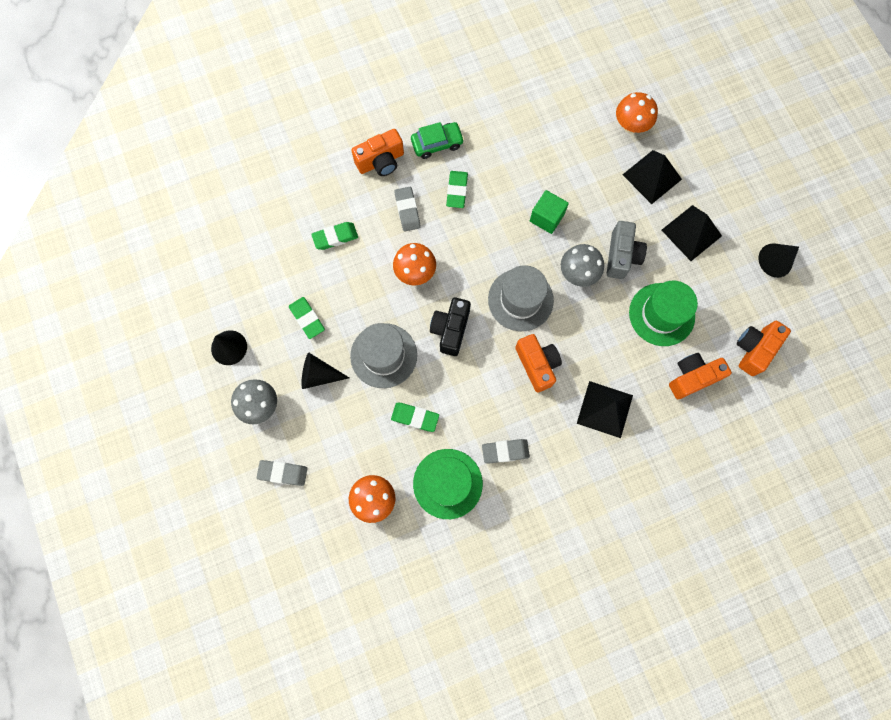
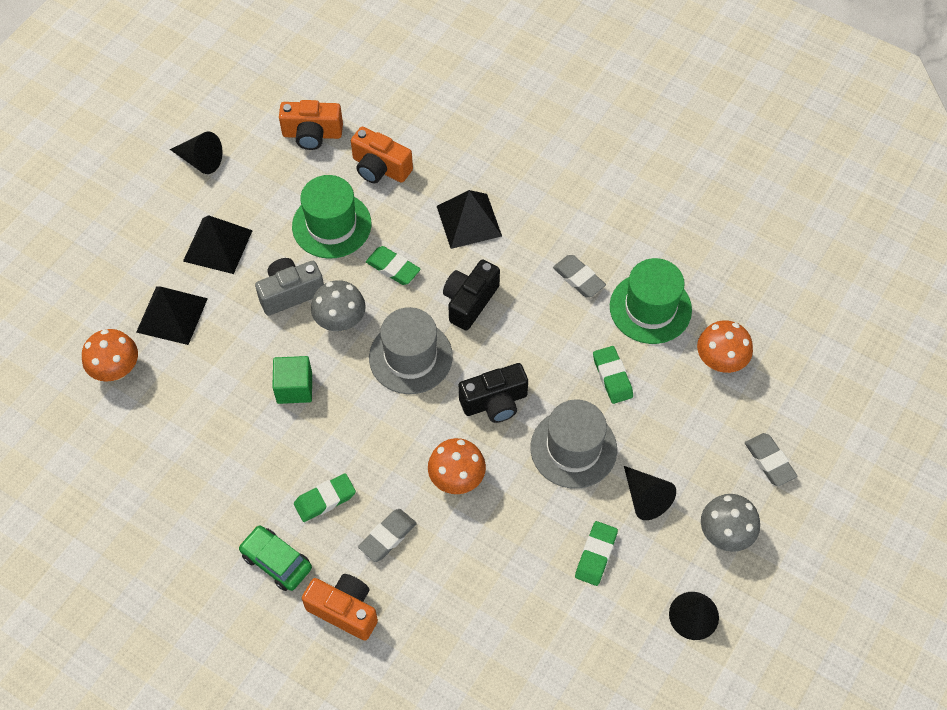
camera: 125 degrees left, 15 degrees down
(335, 237) = (478, 594): green eraser -> green eraser (393, 268)
(537, 365) = (469, 301): orange camera -> black camera

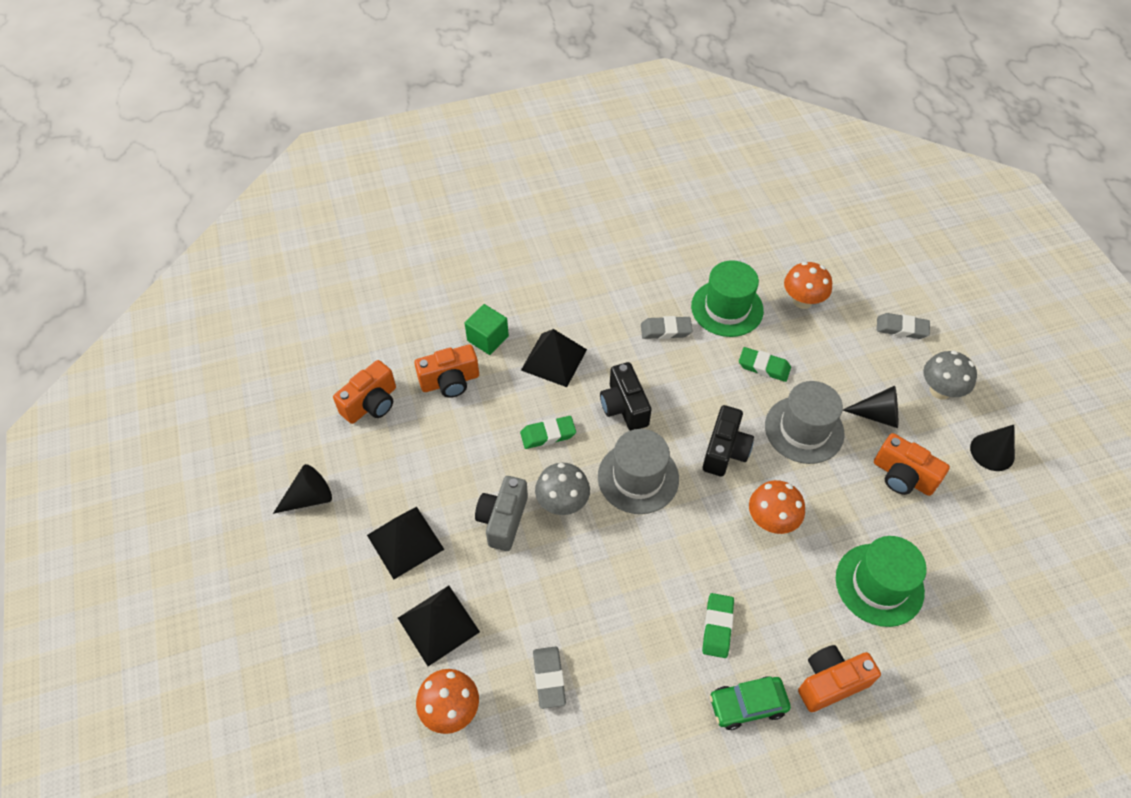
camera: 50 degrees left, 5 degrees down
(294, 388) = (594, 578): green cube -> green cube (488, 338)
(331, 225) = (468, 448): green hat -> green hat (879, 584)
(387, 537) = (786, 604): grey eraser -> grey eraser (549, 678)
(596, 555) = (902, 476): green eraser -> orange camera

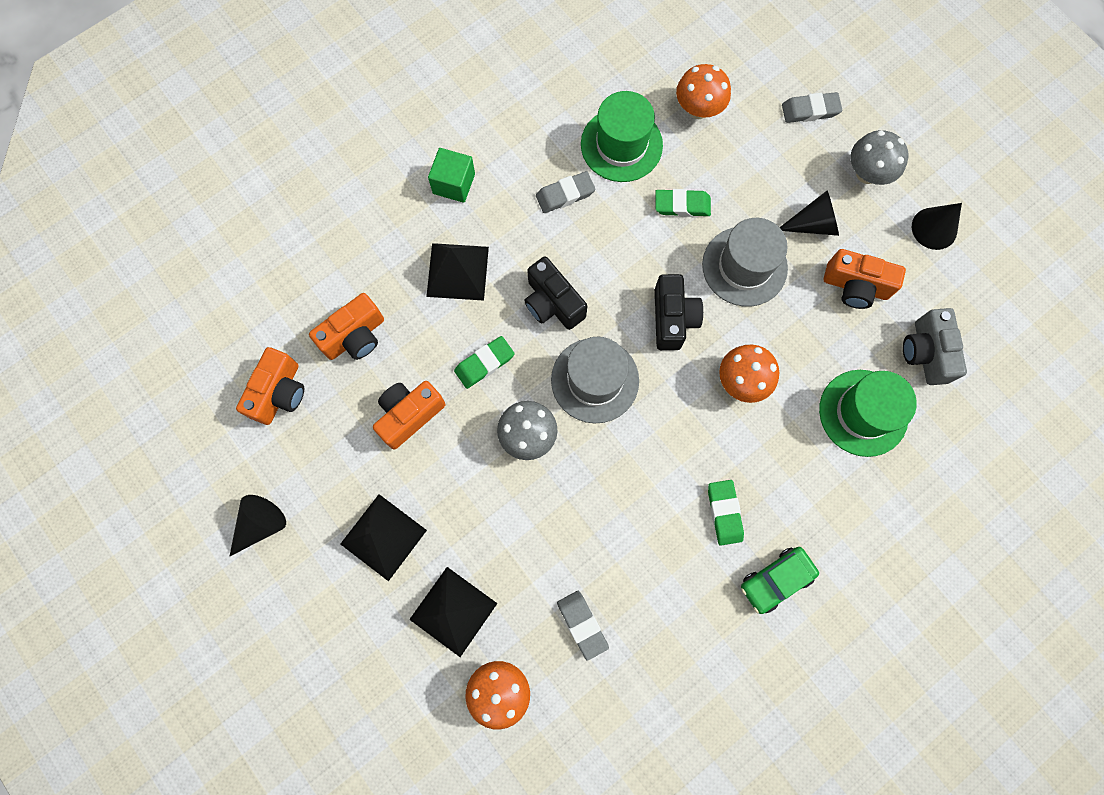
camera: 20 degrees left, 20 degrees up
(488, 338) = (375, 269): green cube -> green cube (454, 184)
(503, 520) = (474, 476): grey camera -> grey camera (925, 353)
(830, 682) = (845, 529): orange camera -> orange camera (409, 415)

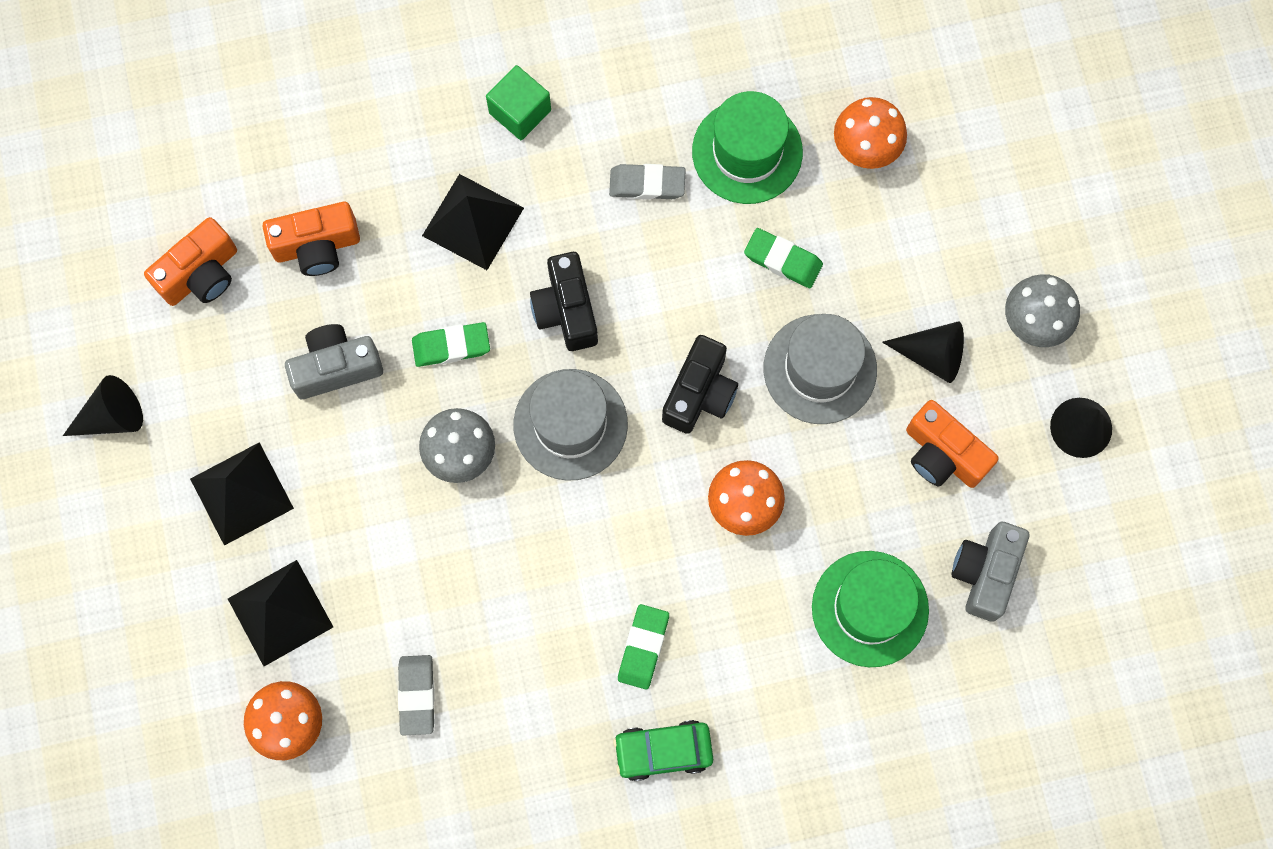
camera: 25 degrees right, 0 degrees up
(409, 415) = (336, 367): orange camera -> grey camera
(810, 110) = (1005, 210): grey eraser -> none

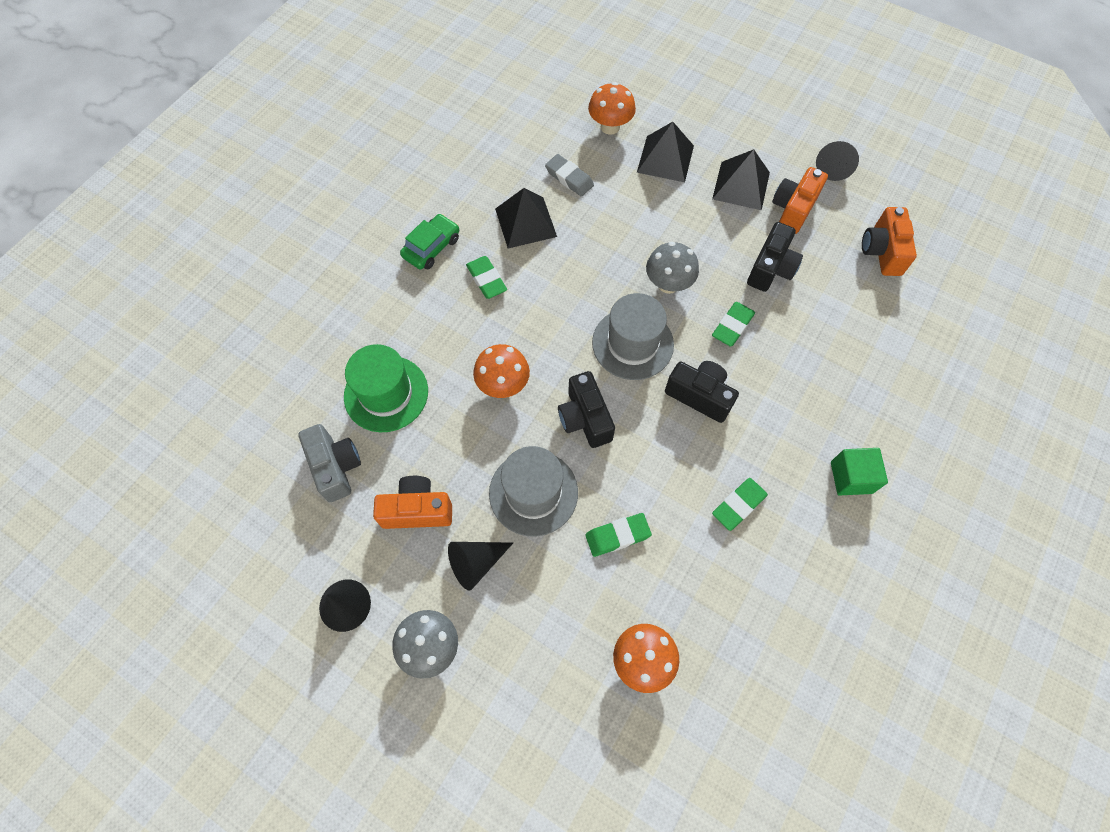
camera: 135 degrees right, 10 degrees down
(317, 246) = (852, 311): orange camera -> orange camera (793, 209)
(336, 367) = (771, 268): grey camera -> black camera
(472, 221) = (799, 395): black pyramid -> black pyramid (525, 222)
(647, 184) = (738, 505): grey eraser -> green eraser
(747, 152) = (707, 583): green hat -> none

